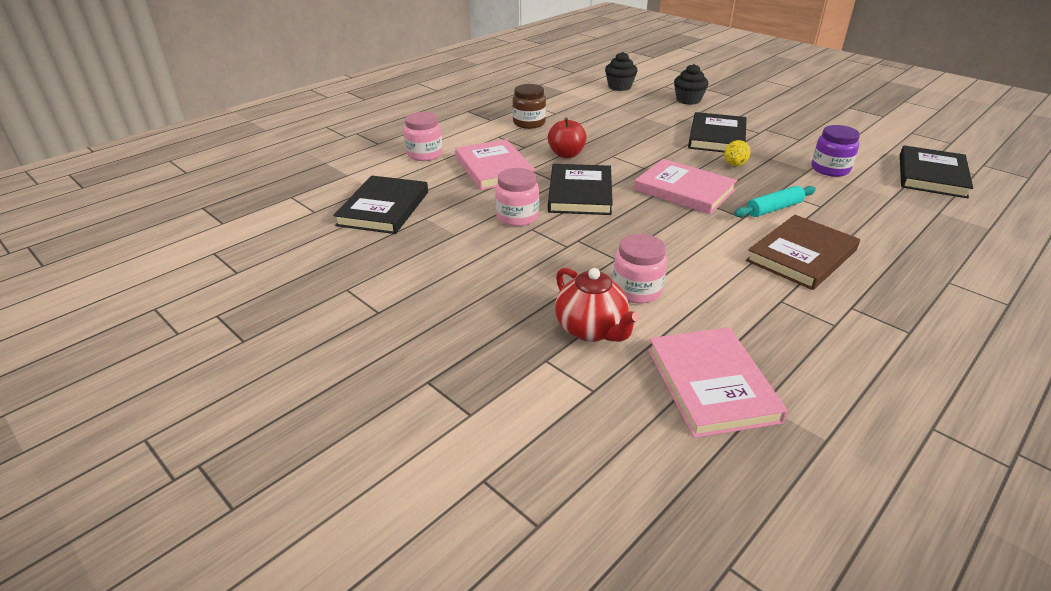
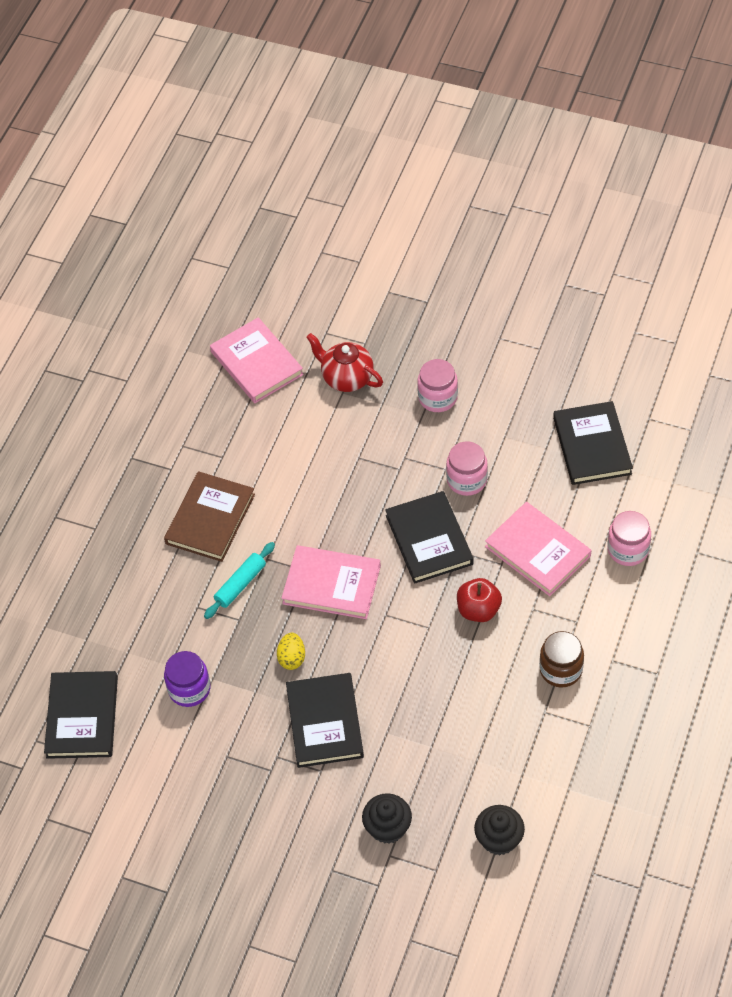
camera: 160 degrees right, 20 degrees up
(637, 290) = (329, 427): pink jar -> pink jar (437, 398)

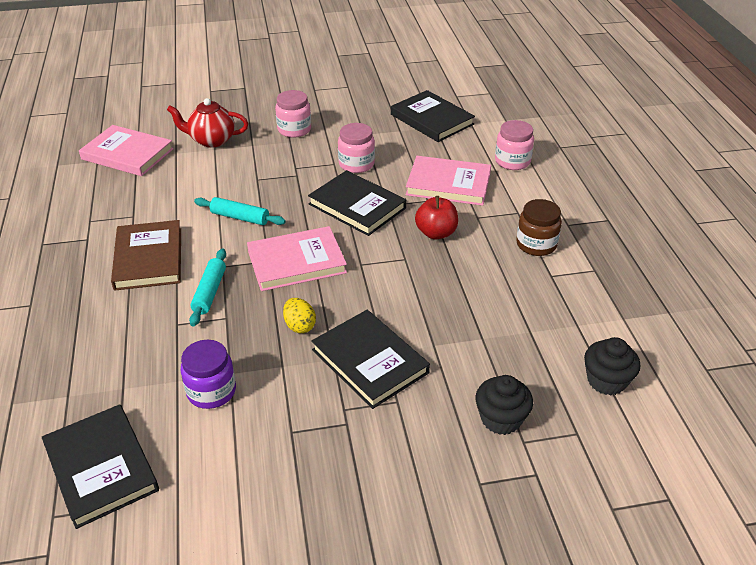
camera: 35 degrees left, 15 degrees down
(314, 504) = (240, 217): none -> turquoise rolling pin

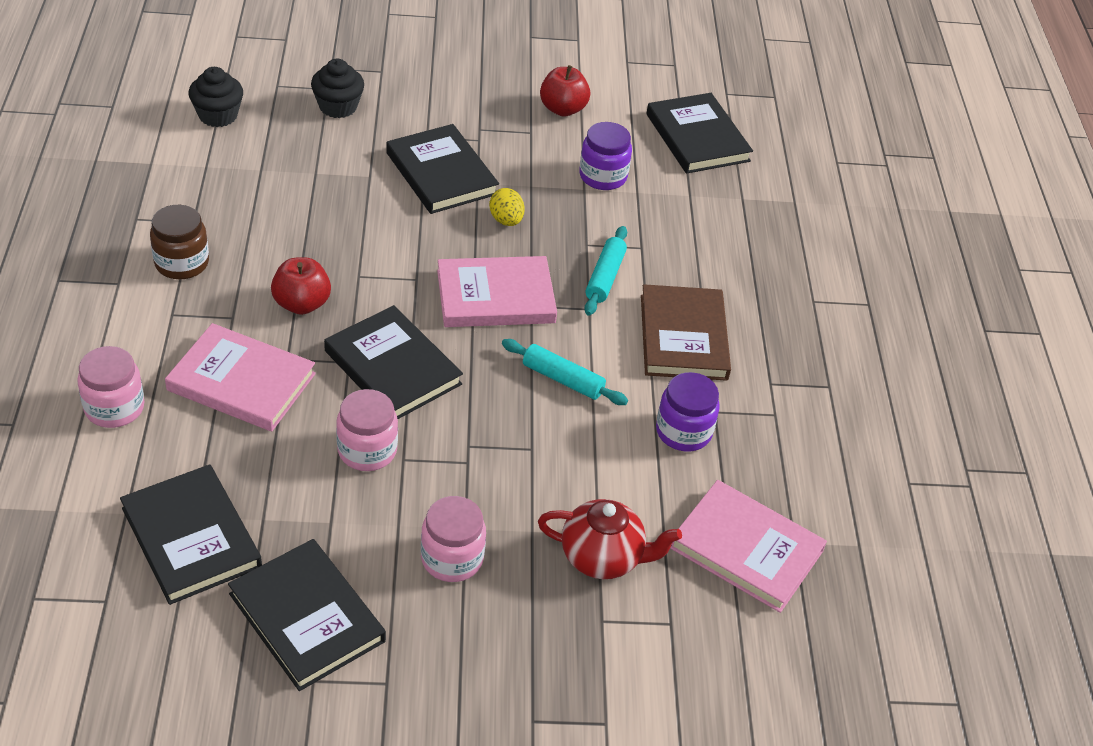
camera: 175 degrees left, 5 degrees up
(157, 201) = (683, 432): none -> purple jar
(259, 474) = (563, 109): none -> red apple
(360, 102) = (307, 617): none -> black book

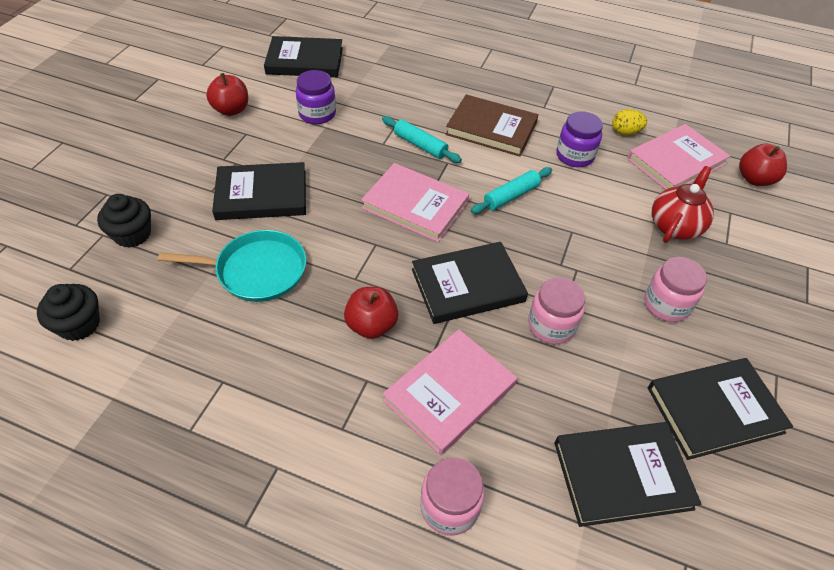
camera: 65 degrees left, 5 degrees up
(182, 263) = (276, 404): brown jar -> none
(334, 202) = (257, 270): none -> turquoise pan
(495, 296) = (415, 205): pink book -> pink book turned 75 degrees counterclockwise
(506, 220) = (336, 175): yellow egg -> yellow egg (625, 132)
(768, 653) = (754, 179): none -> red apple

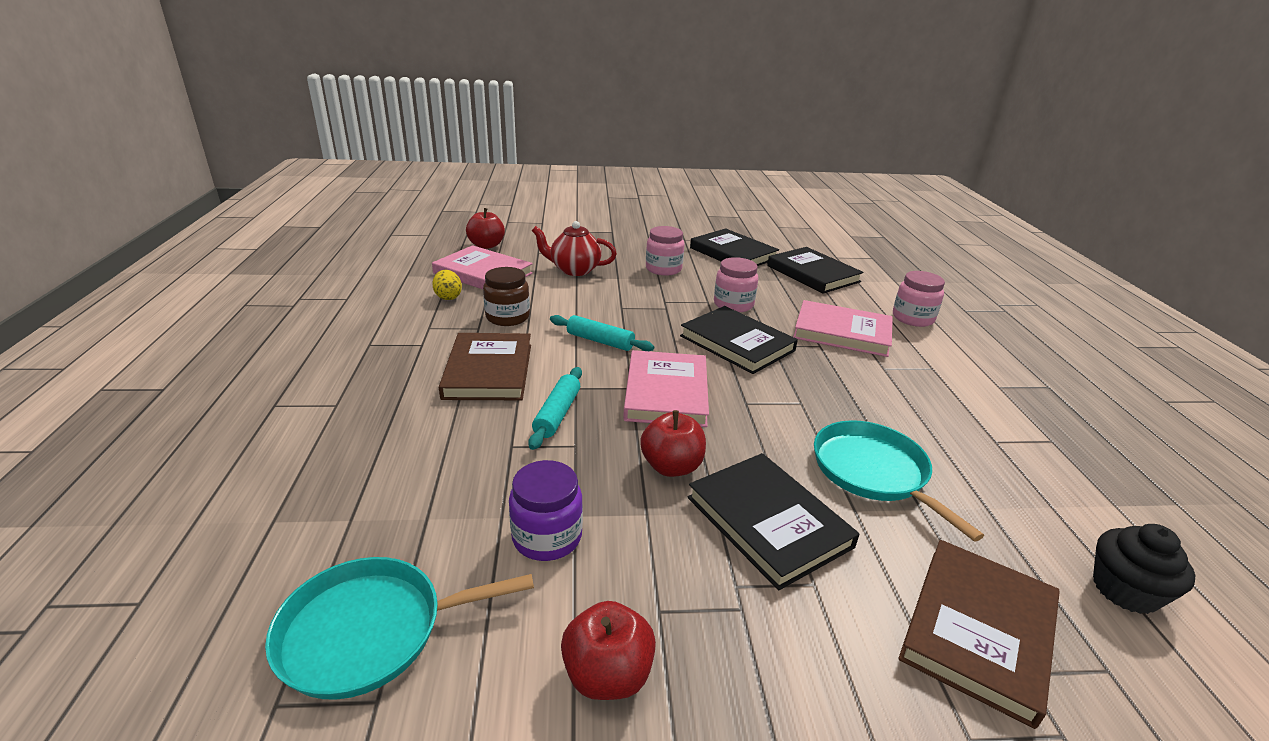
camera: 115 degrees left, 20 degrees down
(132, 234) = (978, 630): black cupcake -> brown book
(305, 61) = (370, 631): black book -> turquoise pan
(371, 325) = (836, 379): red apple -> red apple (671, 466)
(575, 156) = (507, 317): purple jar -> brown jar

